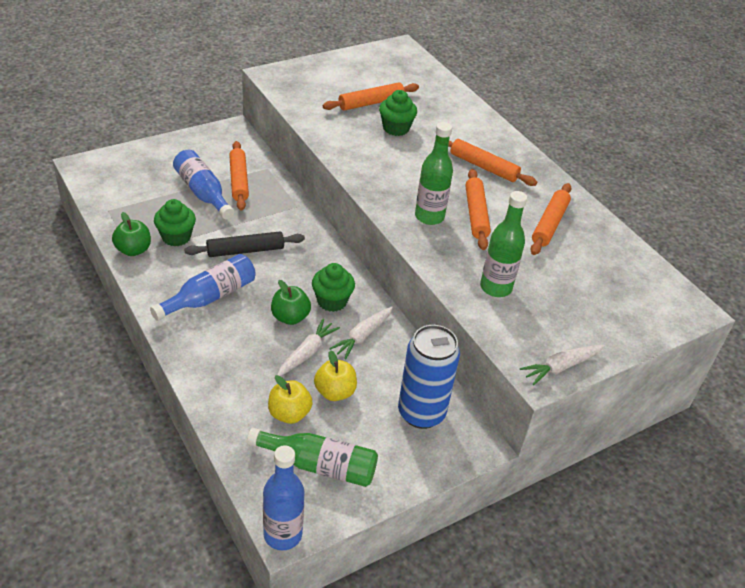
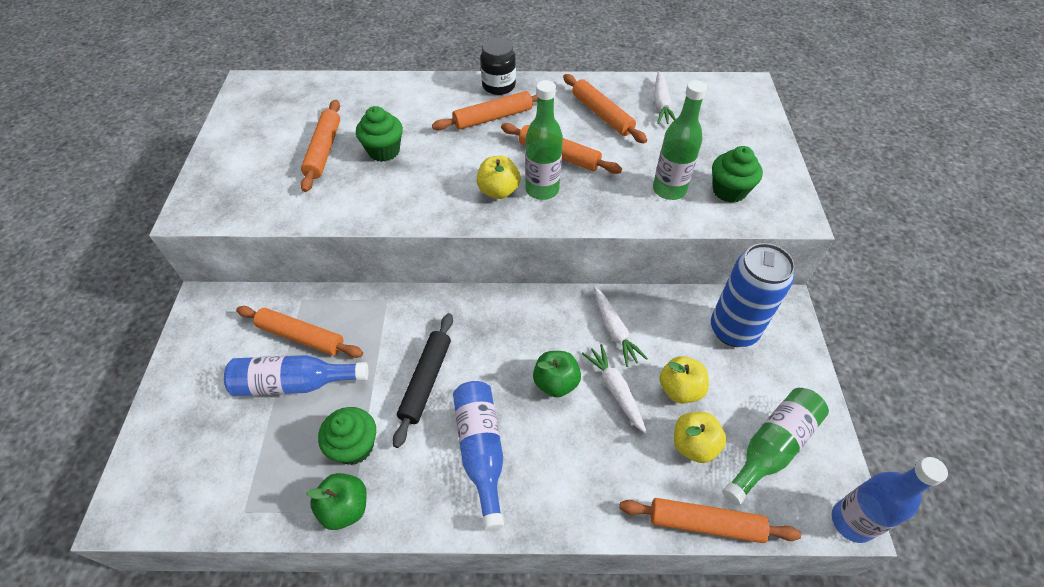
camera: 55 degrees left, 10 degrees up
(226, 437) = (705, 523): none -> orange rolling pin
(332, 301) = (551, 334): green cupcake -> green cupcake (729, 191)
(407, 195) = (498, 191): none -> yellow apple
(523, 158) = (498, 86): none -> black jar
(561, 367) = (788, 195): white carrot -> white carrot (661, 104)

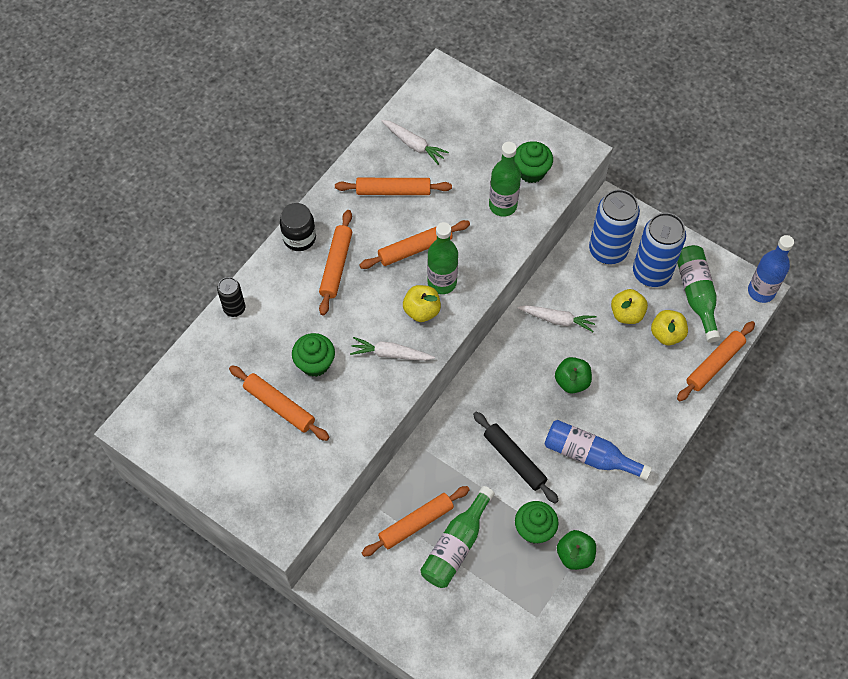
camera: 55 degrees left, 10 degrees up
(294, 383) = (456, 545): blue bottle -> green bottle
(399, 84) = (234, 308): none -> black can
(615, 390) = (601, 351): white carrot -> white carrot (390, 354)
(750, 385) = (651, 273): none -> blue can

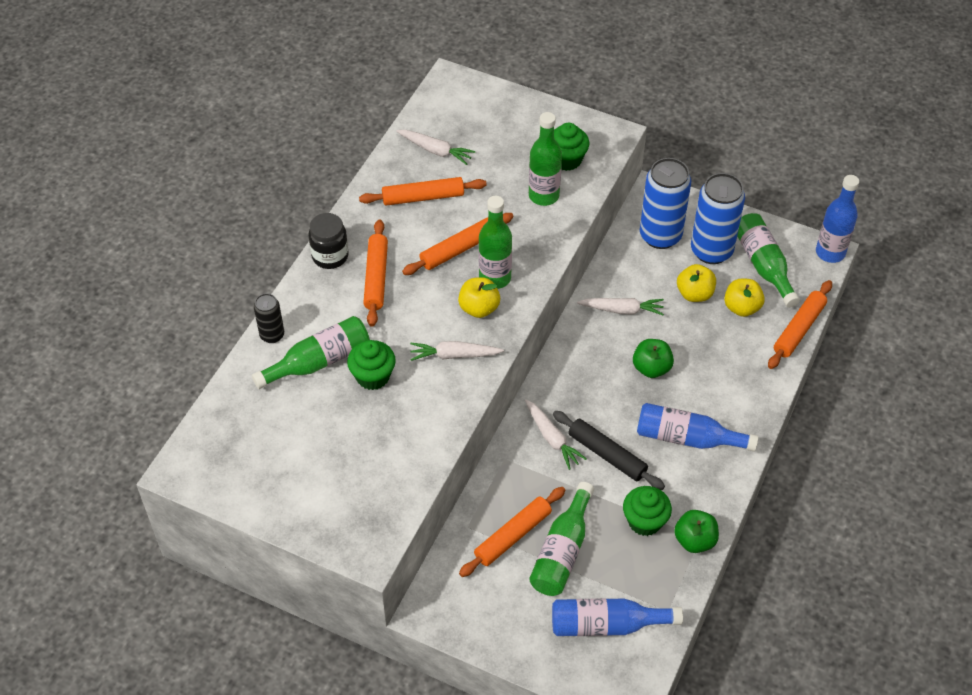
camera: 10 degrees left, 10 degrees down
(270, 341) = (319, 361): none -> green bottle
(279, 406) = (342, 425): orange rolling pin -> none
(469, 436) = (552, 438): none -> white carrot
(481, 621) = (607, 625): none -> blue bottle

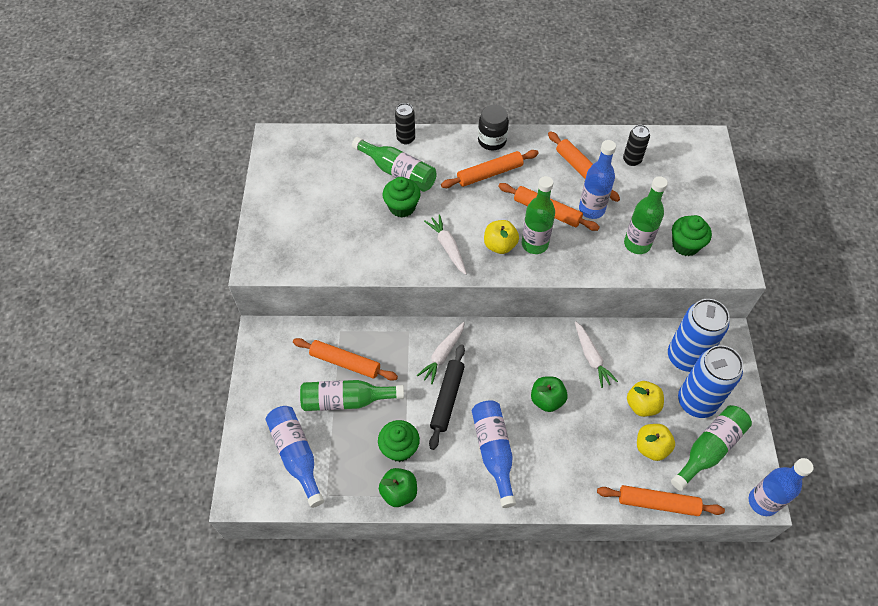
camera: 65 degrees right, 5 degrees up
(436, 150) = (632, 160): white carrot -> black can
(479, 212) = (591, 209): none -> blue bottle

